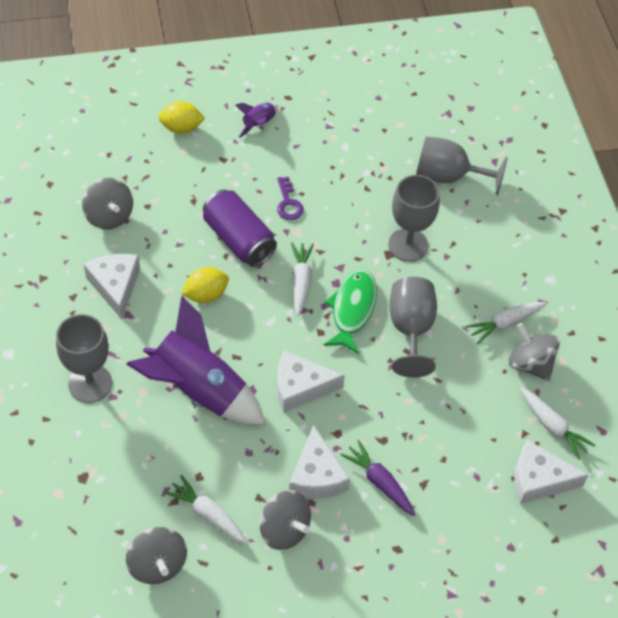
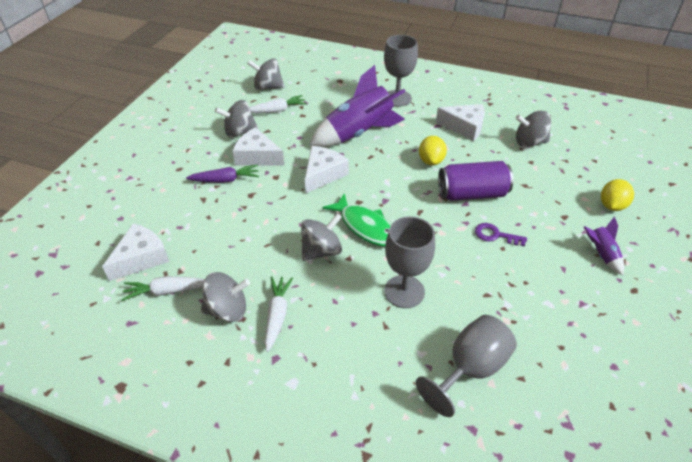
camera: 125 degrees right, 10 degrees down
(301, 281) = (410, 210): white carrot -> none
(410, 329) = (321, 251): grey goblet -> grey spinning top

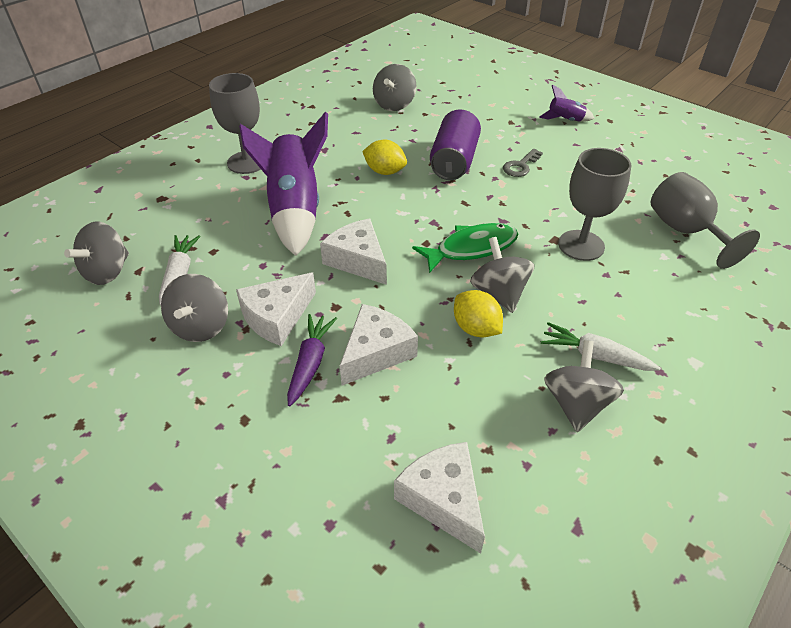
camera: 70 degrees left, 0 degrees up
(166, 291) = (525, 471): white carrot -> none
(464, 127) = (341, 133): white cheese -> white cheese (376, 352)
(495, 235) = (520, 166): purple key -> grey key
(611, 206) = (507, 95): yellow lemon -> yellow lemon (476, 328)

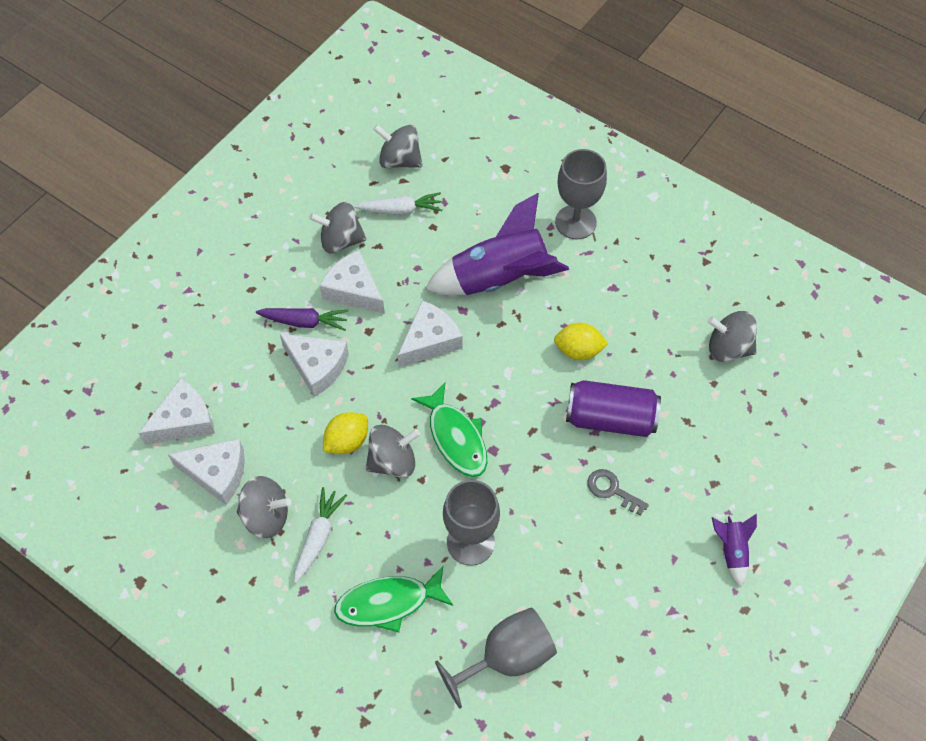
camera: 85 degrees right, 15 degrees up
(385, 171) = (578, 350): yellow lemon -> yellow lemon turned 75 degrees clockwise
(523, 457) = (217, 473): none -> white cheese
(656, 303) = (388, 603): none -> green fish

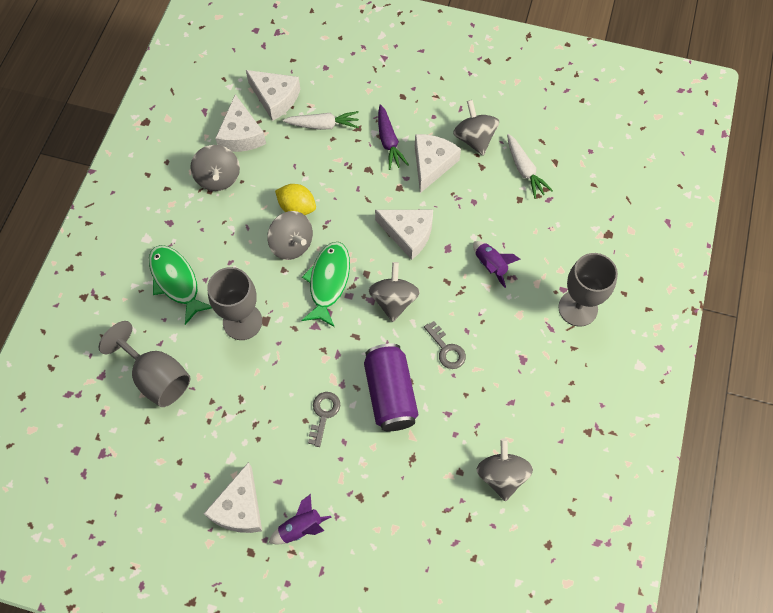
camera: 70 degrees right, 5 degrees up
(317, 367) = (353, 165): white cheese -> white cheese (239, 508)
(318, 537) = (213, 217): white carrot -> white carrot (323, 125)
(400, 160) = (574, 152): grey spinning top -> grey spinning top (393, 300)
(456, 437) = (328, 282): green fish -> green fish turned 150 degrees clockwise
(499, 278) = (490, 265): purple rocket -> purple rocket, size x0.45
(578, 350) = (446, 349): yellow lemon -> grey key

